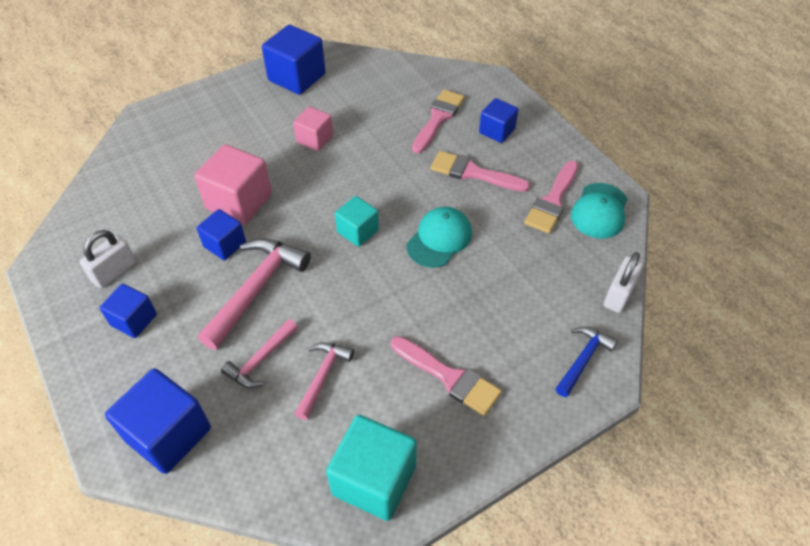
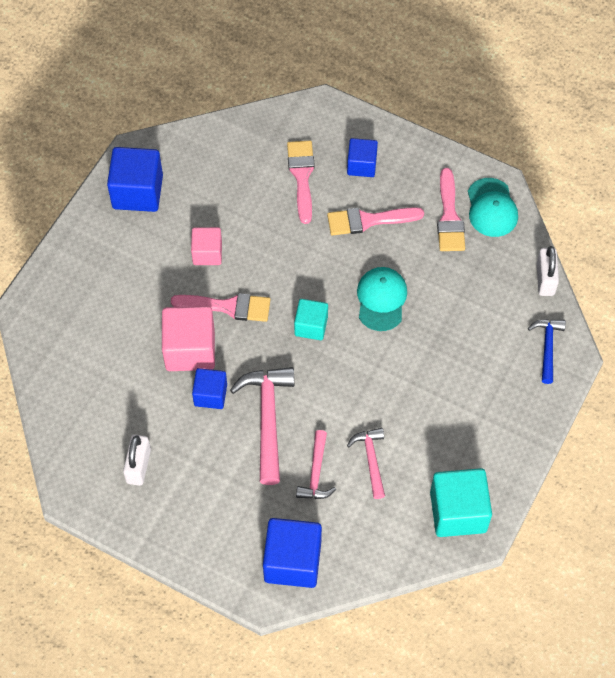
camera: 30 degrees left, 10 degrees up
(134, 320) = (191, 495): blue cube -> none
(449, 377) = (462, 411): pink brush -> pink brush (228, 307)

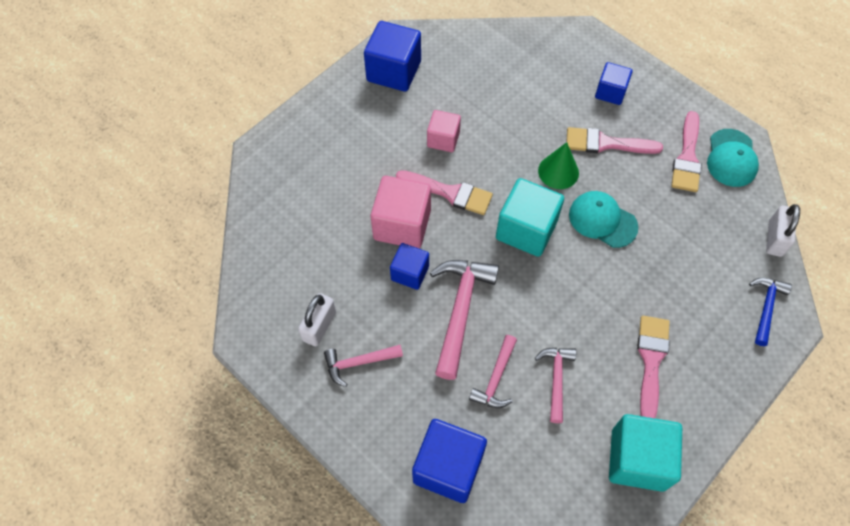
camera: 15 degrees right, 0 degrees up
(185, 490) = (358, 362): none -> pink hammer
(302, 176) = (551, 90): pink brush -> pink brush (651, 361)
(311, 326) = (526, 230): turquoise cube -> turquoise cube, size x1.66
(328, 260) = (558, 171): none -> green cone
(381, 299) = (602, 220): turquoise cap -> turquoise cap turned 75 degrees counterclockwise

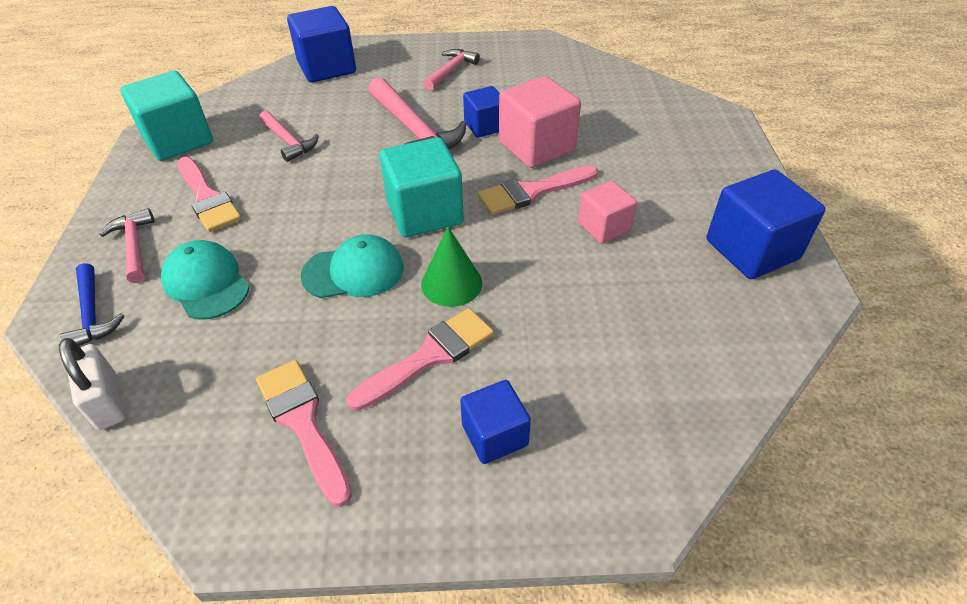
camera: 135 degrees right, 15 degrees down
(319, 326) = (504, 69): white padlock -> none
(495, 378) = (340, 116): pink hammer -> pink hammer (135, 246)
(731, 158) = (232, 474): turquoise cap -> turquoise cap (206, 283)

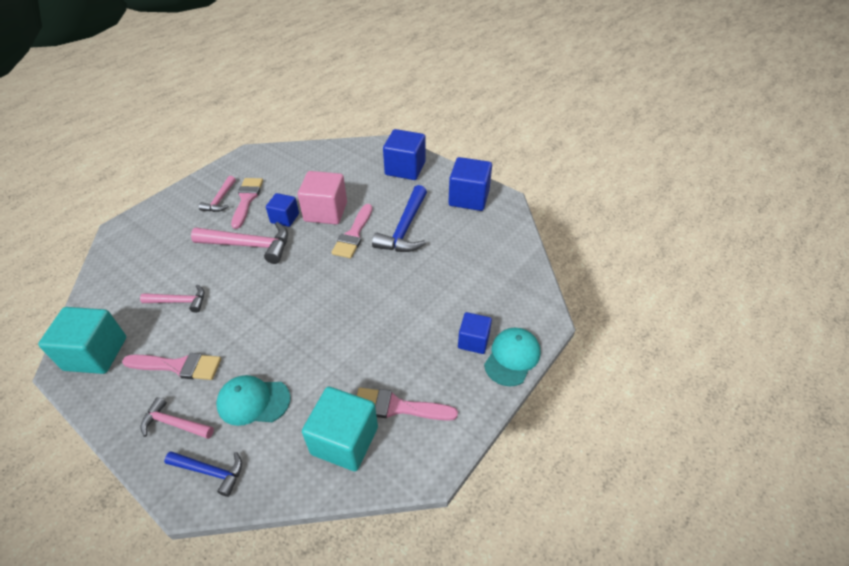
camera: 50 degrees left, 0 degrees up
(107, 401) = (292, 490): white padlock -> none
(327, 67) = (133, 245): blue cube -> blue cube (405, 168)
(353, 271) = (323, 333): turquoise cap -> turquoise cap (512, 357)
(424, 212) = (317, 281): turquoise cube -> turquoise cube (344, 440)
(429, 356) = (410, 336): pink brush -> pink brush (247, 199)
(451, 71) = (220, 200): pink hammer -> pink hammer turned 150 degrees counterclockwise
(451, 283) = (376, 301): green cone -> none
(604, 227) = (405, 228): pink cube -> blue hammer

